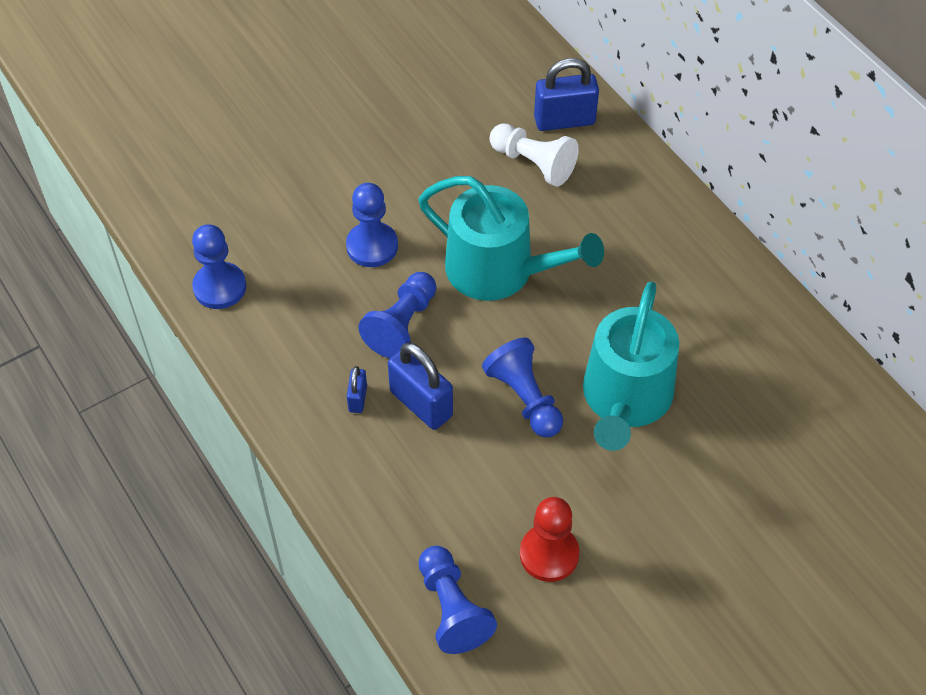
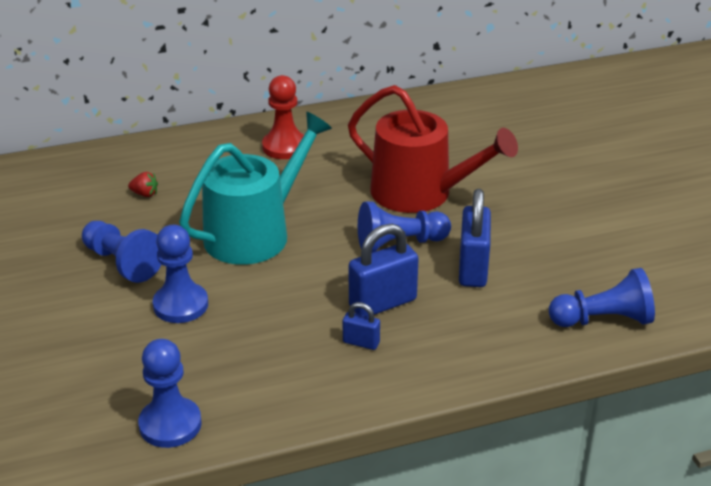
camera: 75 degrees left, 20 degrees down
(402, 324) = (286, 300): blue pawn -> blue pawn (122, 263)
(533, 163) = (145, 194): white pawn -> red strawberry
(549, 554) = (559, 258): red pawn -> red pawn (284, 147)
(564, 120) = (107, 169): blue padlock -> blue padlock (473, 269)
(625, 399) = (420, 193): turquoise watering can -> red watering can

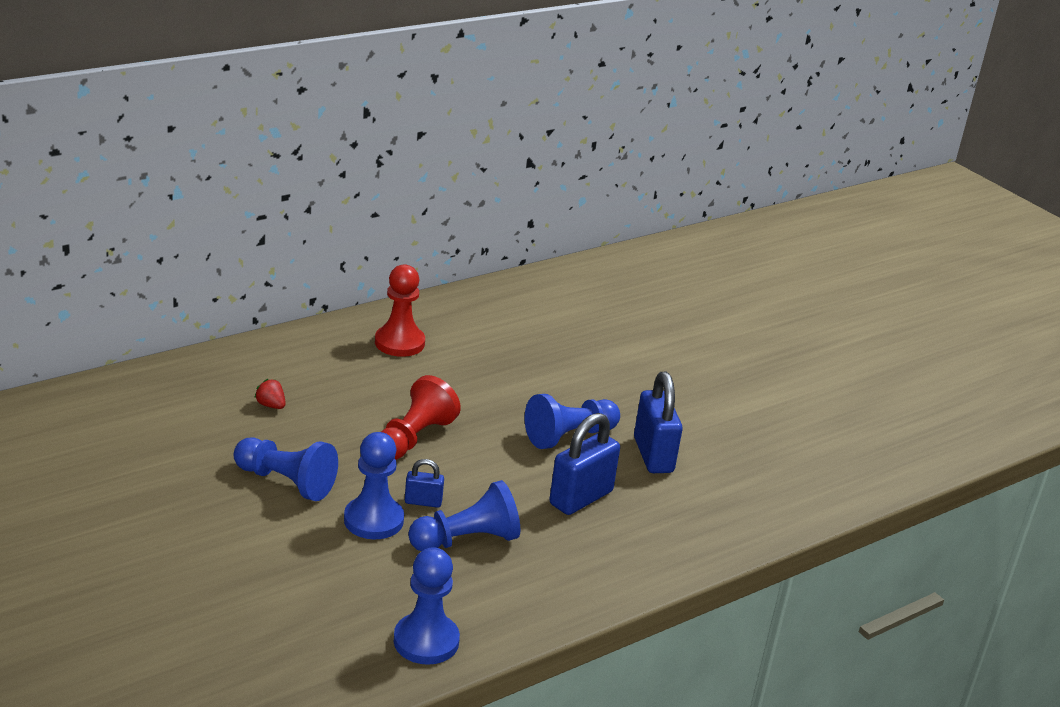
camera: 20 degrees left, 5 degrees down
(145, 194) = (271, 405): red strawberry -> red strawberry turned 135 degrees counterclockwise
(254, 233) = (414, 438): turquoise watering can -> red pawn
(361, 342) = (578, 539): blue padlock -> blue padlock (423, 502)
(420, 193) = (566, 382): red watering can -> none
(603, 320) = (796, 493): blue pawn -> blue pawn (466, 540)

